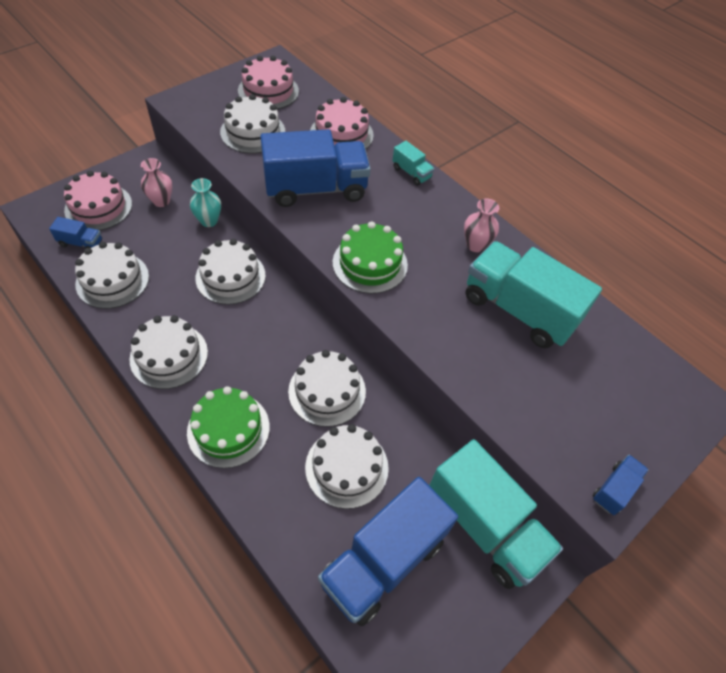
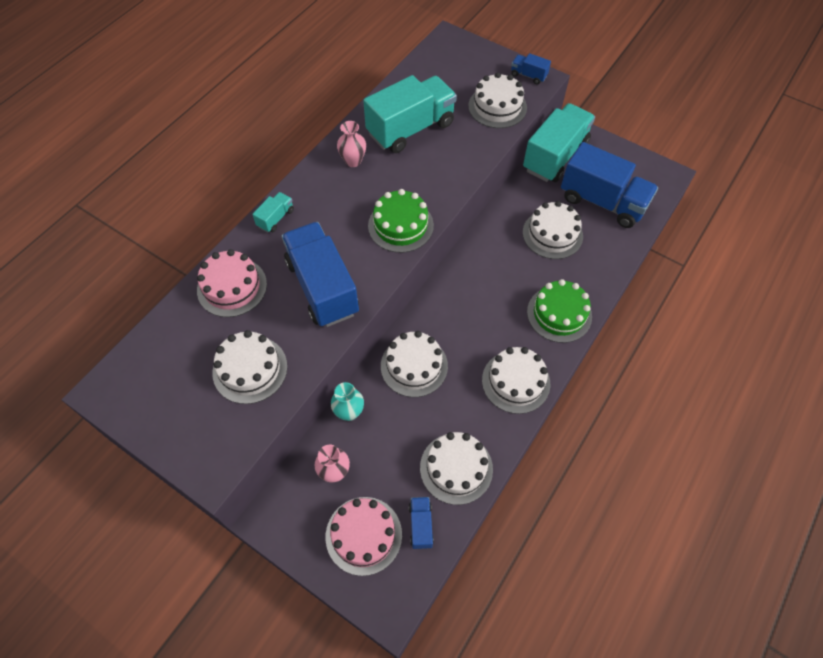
camera: 100 degrees left, 5 degrees up
(268, 91) = (169, 379): pink cake -> none
(327, 391) = (499, 260): white cake -> white cake (497, 107)
(518, 310) = (410, 129): turquoise truck -> turquoise truck turned 150 degrees counterclockwise

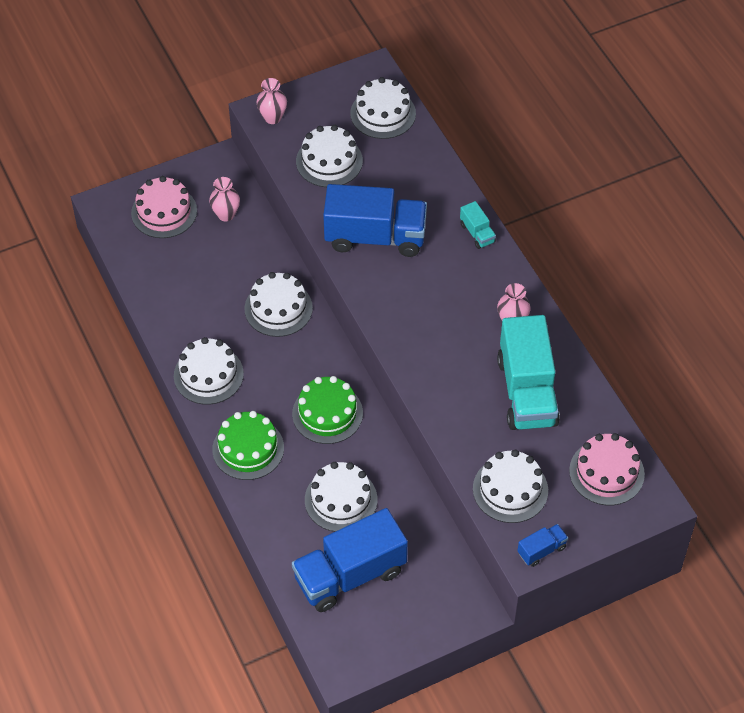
camera: 120 degrees right, 5 degrees down
(214, 454) = (272, 117): none -> pink vase
(232, 287) = (419, 176): pink cake -> pink cake (606, 472)
(349, 412) = (269, 245): turquoise vase -> none
(400, 225) = (404, 323): green cake -> green cake (327, 413)
(421, 525) = (143, 249): blue truck -> none
(456, 468) = (168, 293): white cake -> white cake (383, 113)
(555, 156) = (443, 569): turquoise truck -> none

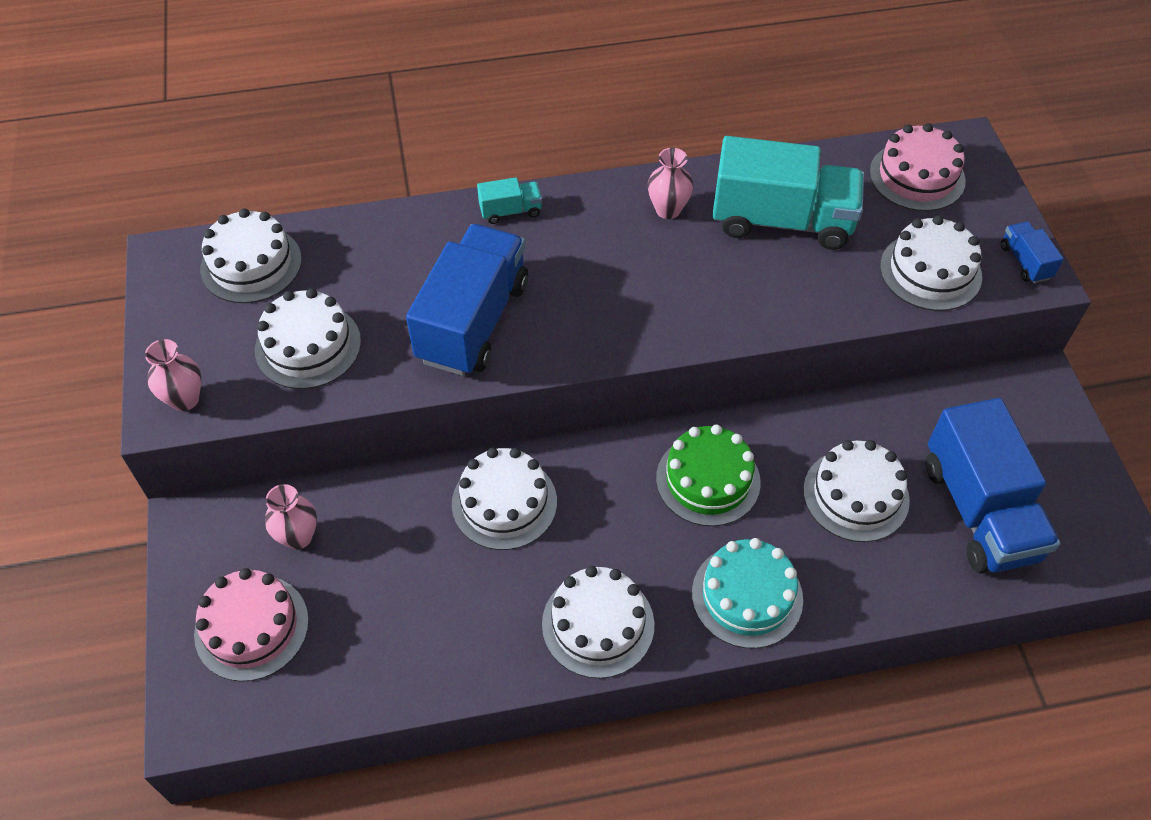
camera: 75 degrees left, 0 degrees up
(248, 449) = (747, 596): green cake -> turquoise cake

